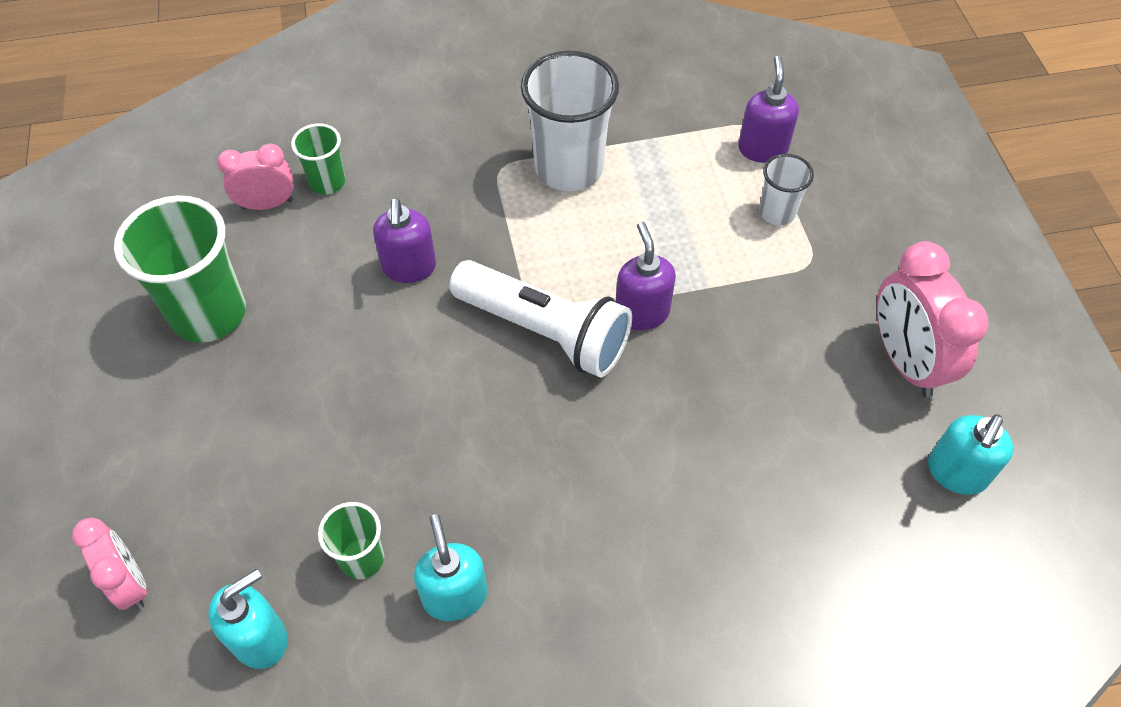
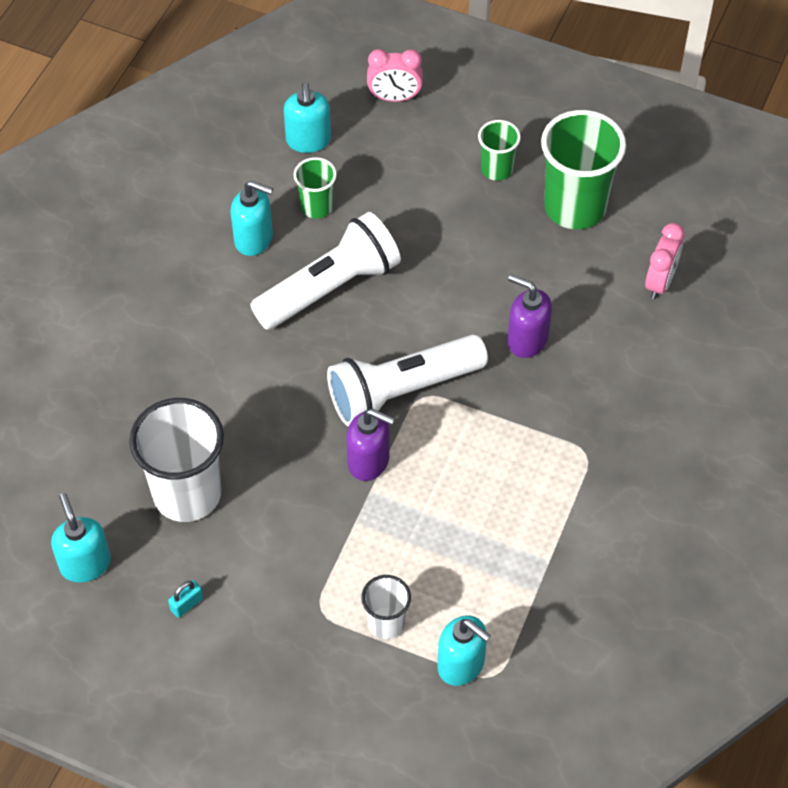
camera: 125 degrees right, 0 degrees up
(327, 182) = (656, 330): green cup -> green cup (496, 169)
(467, 471) = (330, 287): none -> white flashlight
(569, 168) = (549, 501): white cup -> white cup (187, 494)
(762, 149) = (461, 665): purple soap dispenser -> turquoise soap dispenser
(905, 361) = (187, 604): pink clock -> turquoise padlock

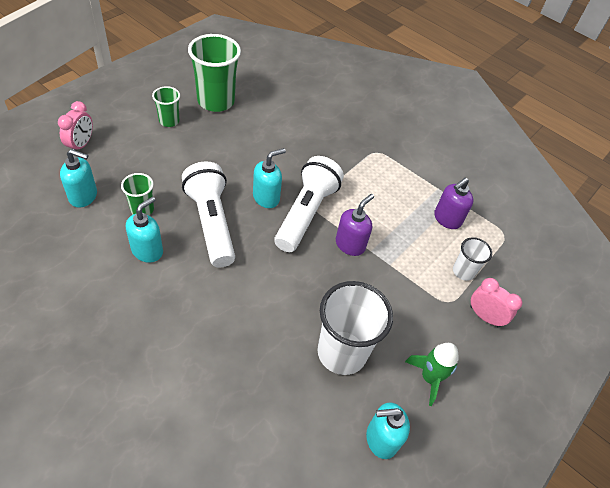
camera: 80 degrees left, 5 degrees down
(187, 604) = (429, 378): turquoise padlock -> green rocket
(402, 391) = (306, 213): white flashlight -> white flashlight turned 150 degrees counterclockwise
(461, 665) = (495, 246): turquoise soap dispenser -> turquoise soap dispenser (266, 198)
(527, 340) = (294, 149): purple soap dispenser -> purple soap dispenser (447, 219)
(660, 282) = (282, 89): pink clock -> pink clock (484, 316)

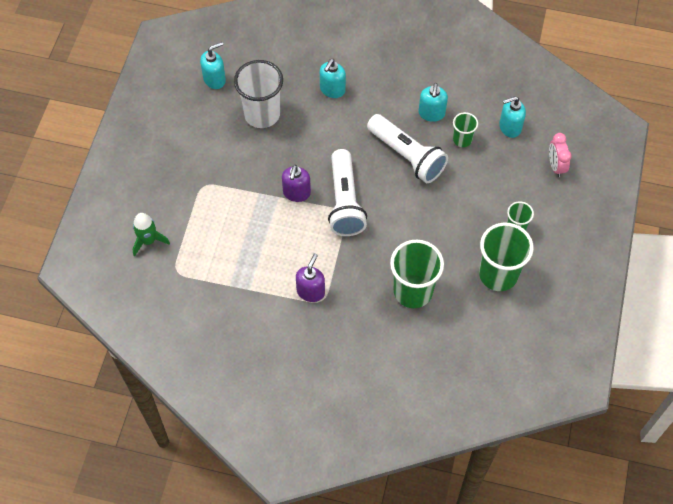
camera: 160 degrees right, 10 degrees up
(266, 198) = (383, 199): turquoise soap dispenser -> turquoise soap dispenser (332, 90)
(295, 123) = (413, 291): none -> green cup
(429, 378) = (198, 126): green rocket -> green rocket (148, 241)
(447, 219) = (230, 259): purple soap dispenser -> purple soap dispenser (311, 291)
(463, 271) = (200, 216): white cup -> none
(484, 316) = (173, 187): pink clock -> none

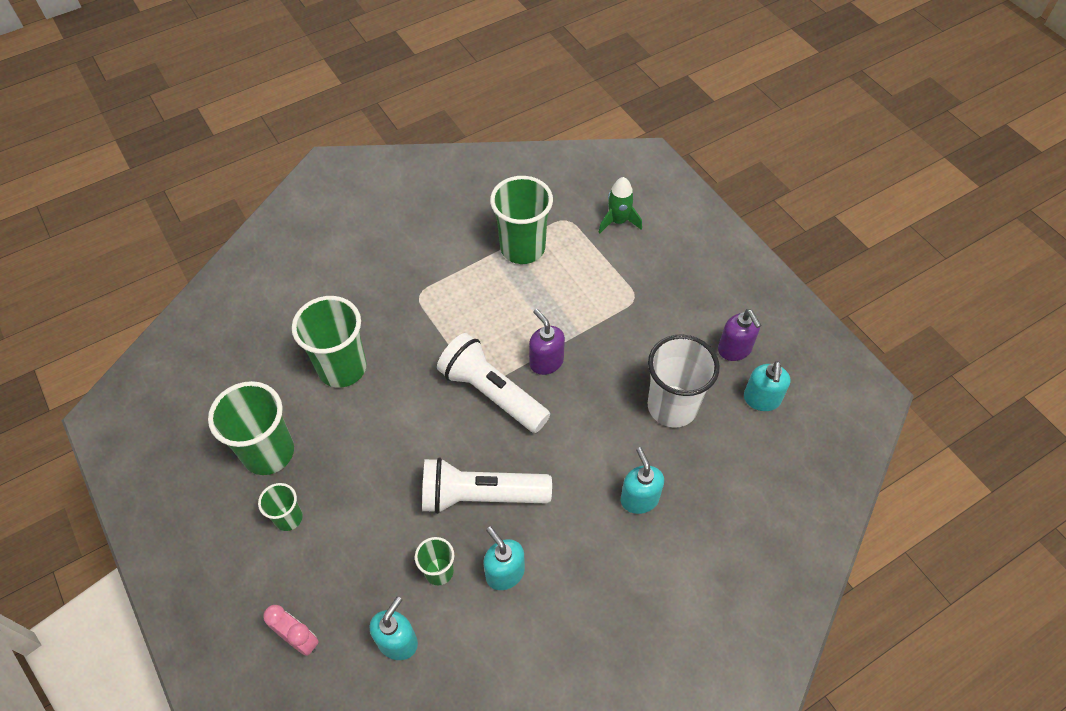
camera: 135 degrees right, 5 degrees down
(226, 275) = (522, 248): none -> green cup
(311, 291) = (436, 294): purple soap dispenser -> purple soap dispenser (734, 349)

